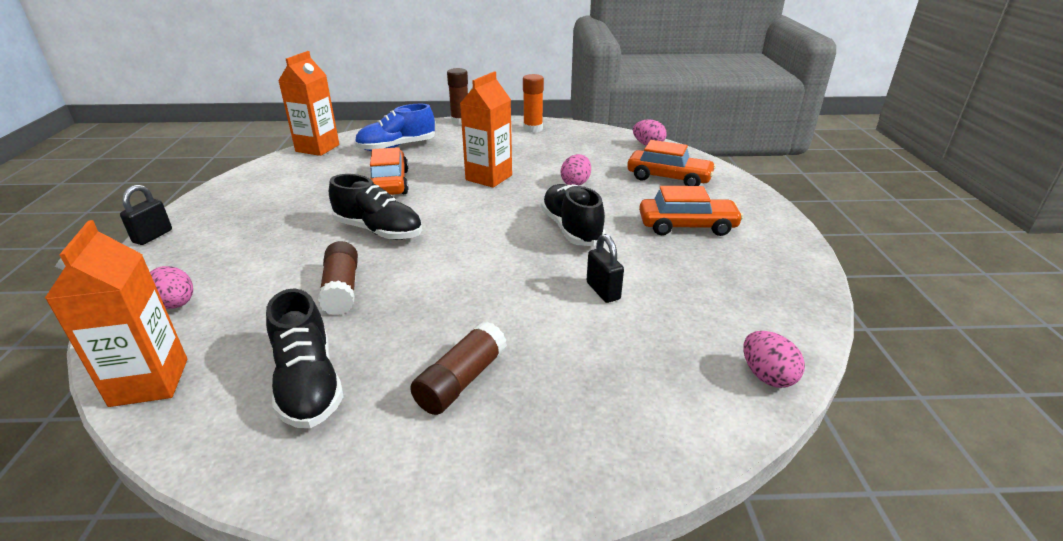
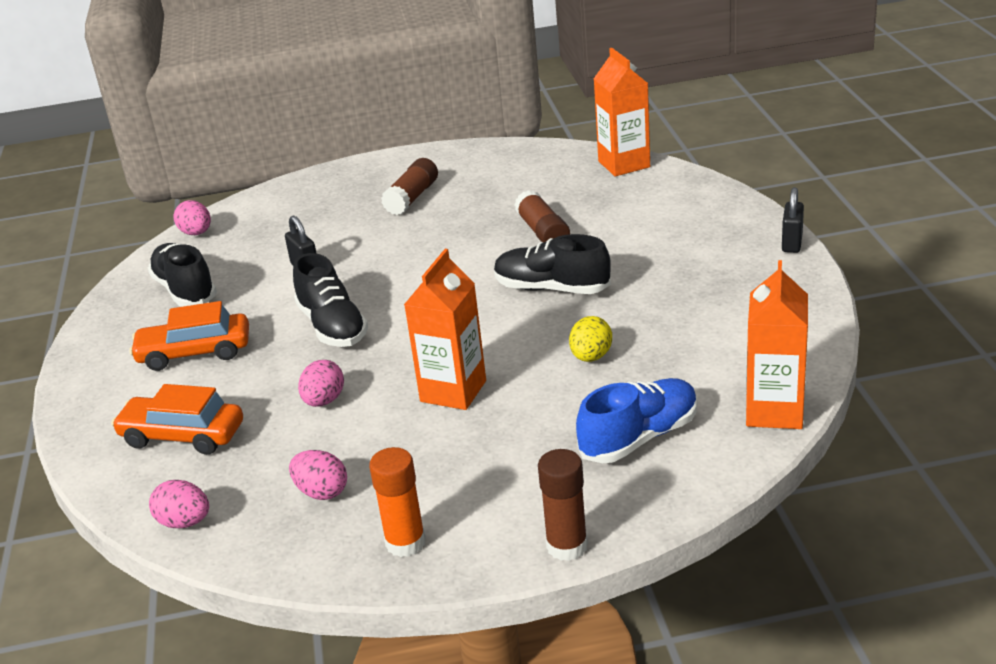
camera: 175 degrees right, 0 degrees up
(176, 304) = (673, 200): pink egg -> pink egg (322, 492)
(308, 384) = (516, 180): black shoe -> black shoe (185, 290)
(389, 183) = (591, 357): orange car -> yellow egg

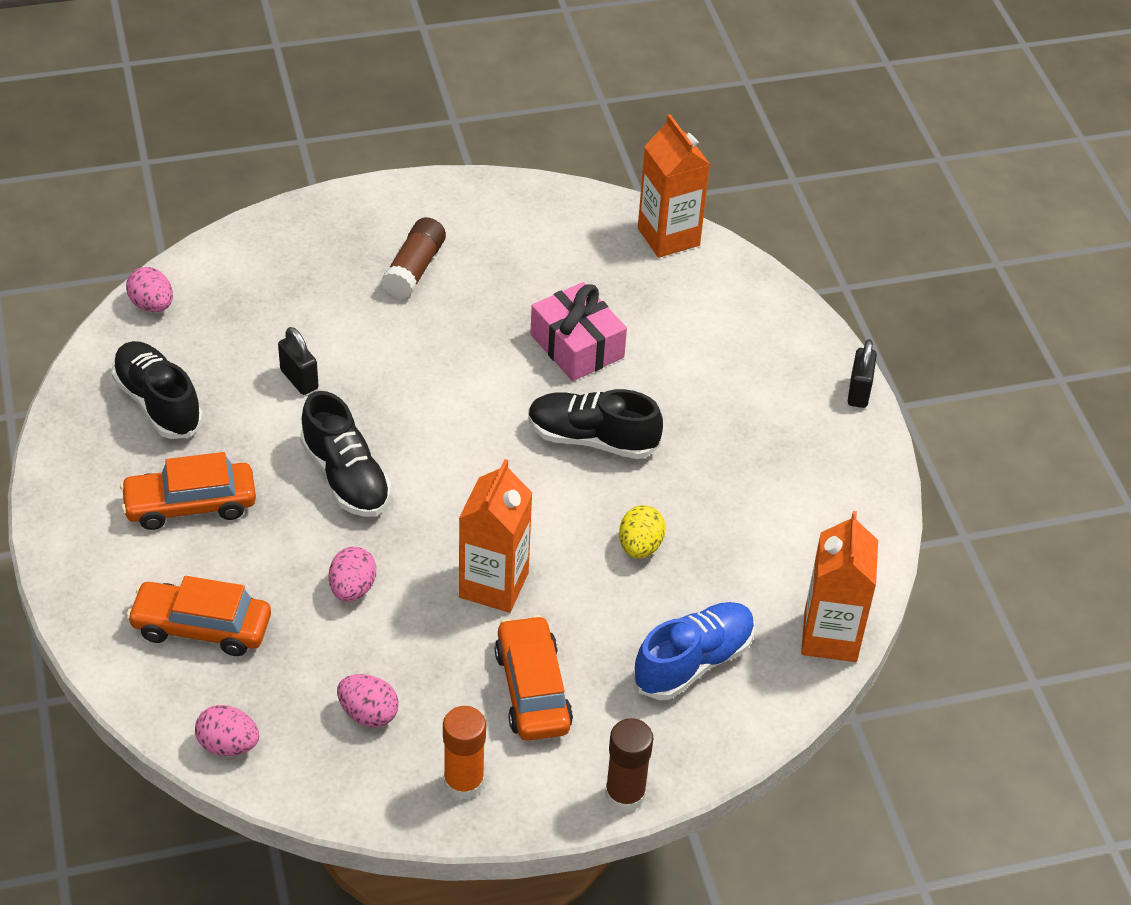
camera: 10 degrees left, 15 degrees up
(481, 466) = (532, 689): none -> orange car
(543, 232) = (577, 346): brown glue stick -> pink gift

